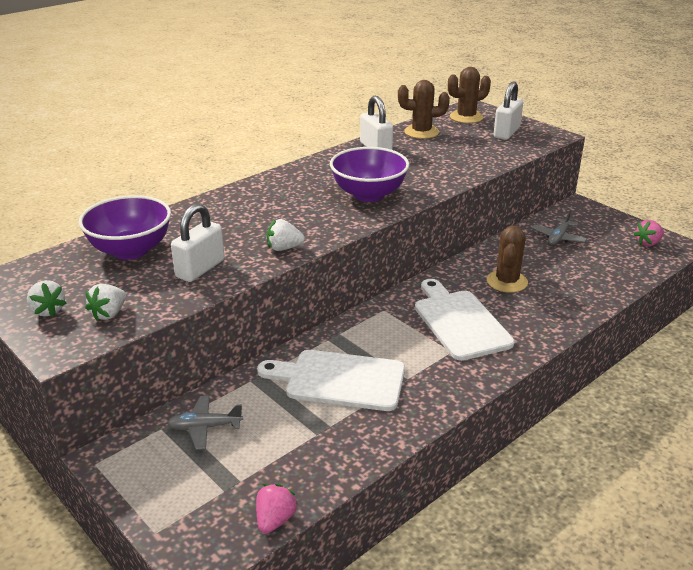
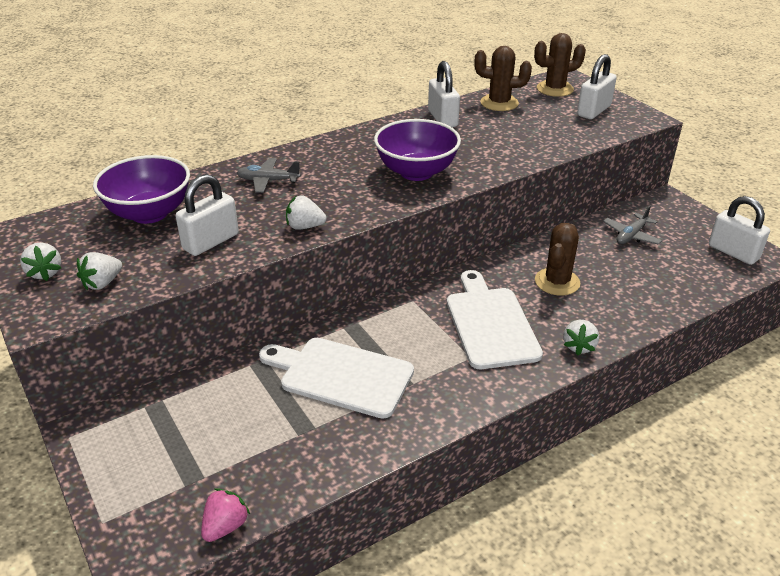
camera: 10 degrees right, 5 degrees up
(205, 427) = (188, 411): grey plane -> grey plane (268, 181)
(542, 332) = (578, 346): none -> white strawberry
(648, 243) = (733, 252): pink strawberry -> white padlock

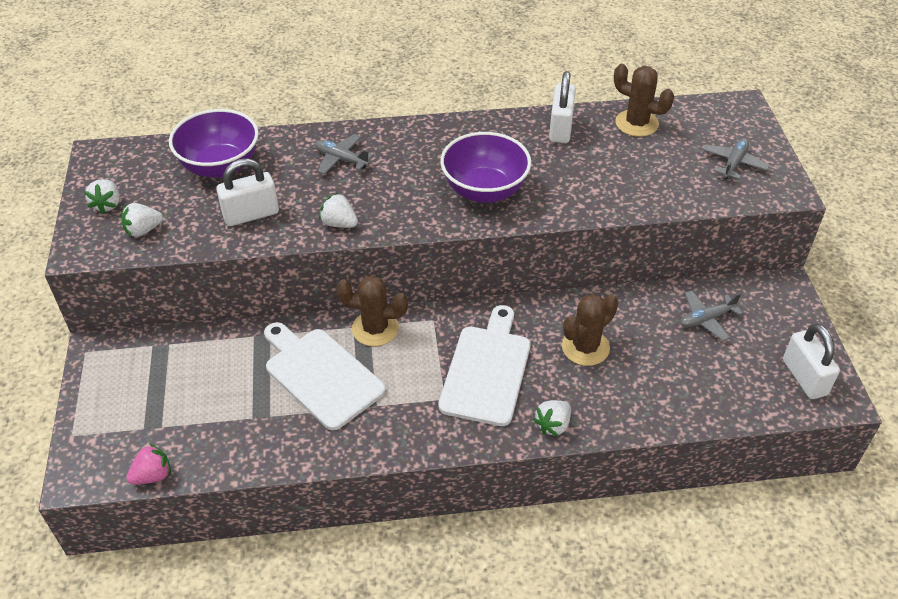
camera: 25 degrees right, 10 degrees up
(555, 89) = (714, 120): brown cactus -> brown cactus (375, 328)
(594, 111) = (734, 163): white padlock -> grey plane

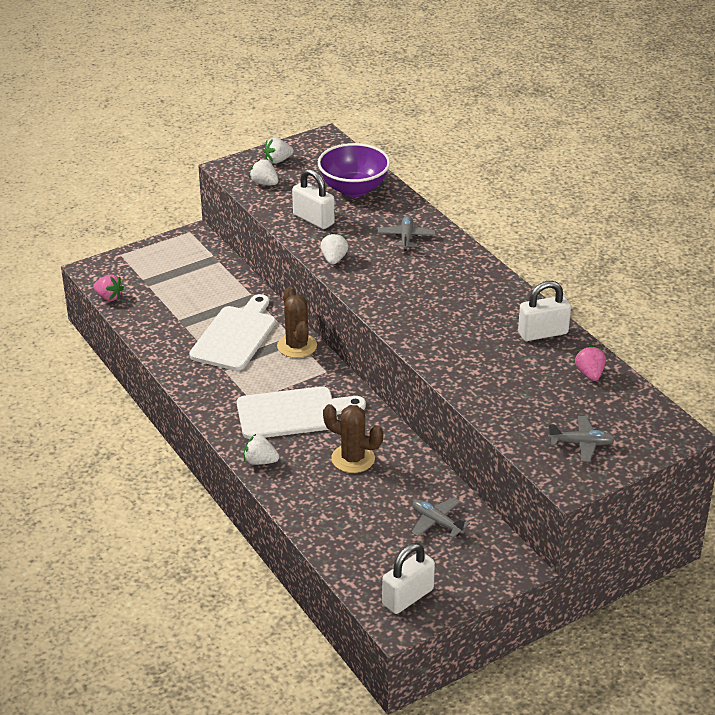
camera: 65 degrees right, 10 degrees down
(484, 190) = (426, 315): purple bowl -> none
(636, 123) = (589, 374): brown cactus -> pink strawberry

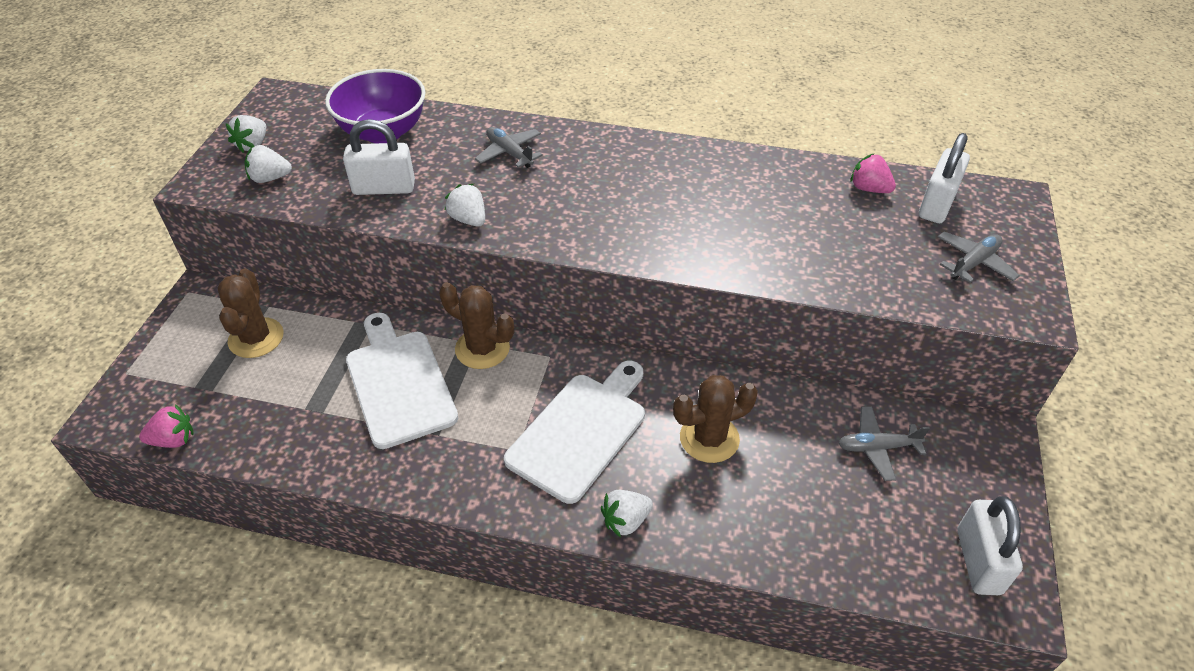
camera: 45 degrees left, 10 degrees up
(195, 273) = (256, 338): none -> brown cactus
(543, 333) = (773, 174): white padlock -> white padlock (936, 204)

